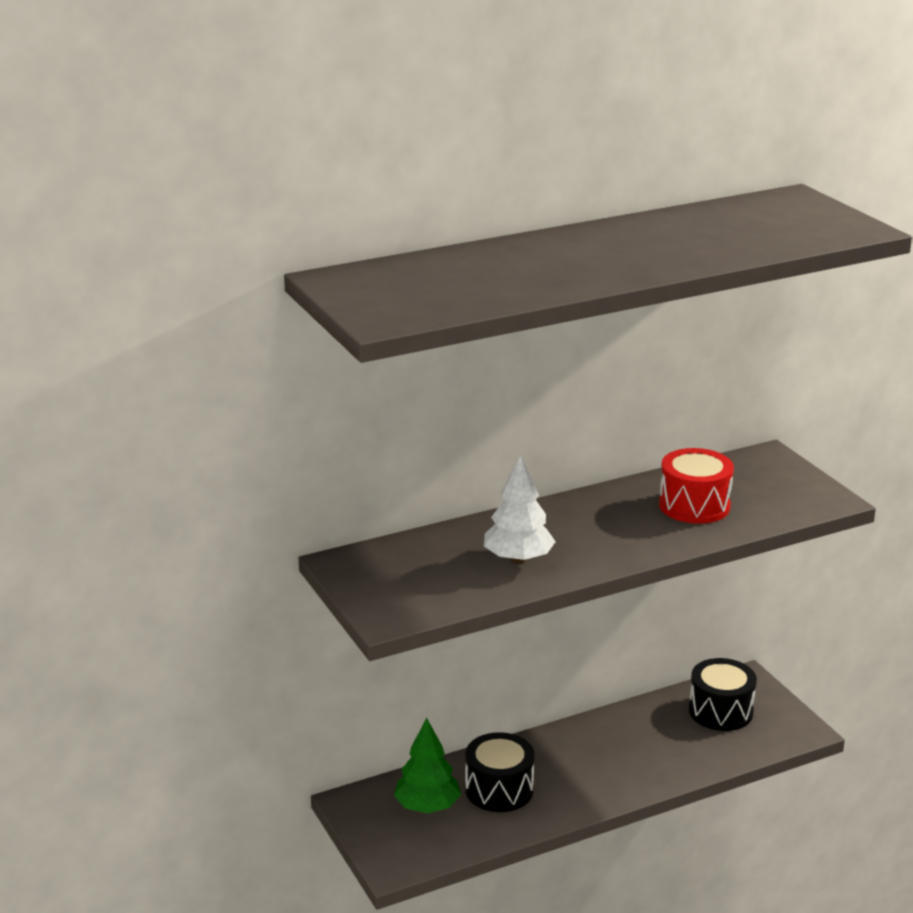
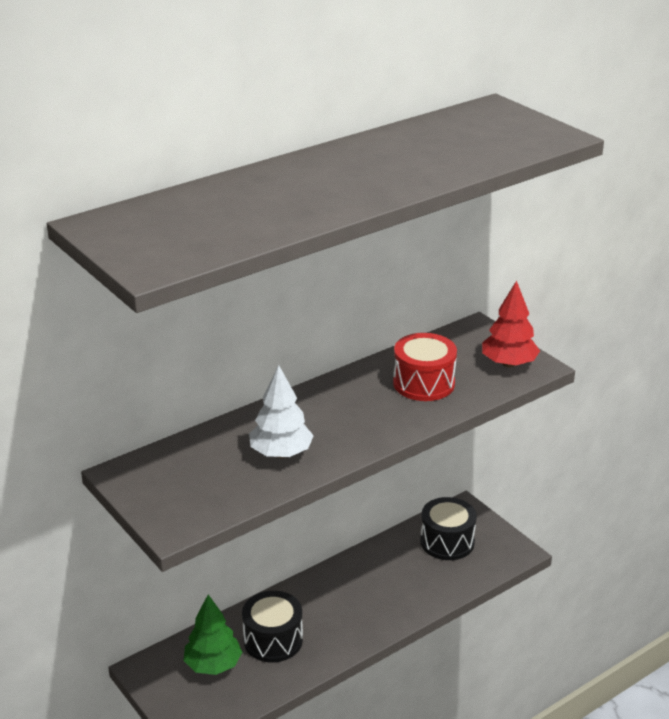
camera: 10 degrees left, 5 degrees up
(798, 494) = (508, 364): none -> red tree

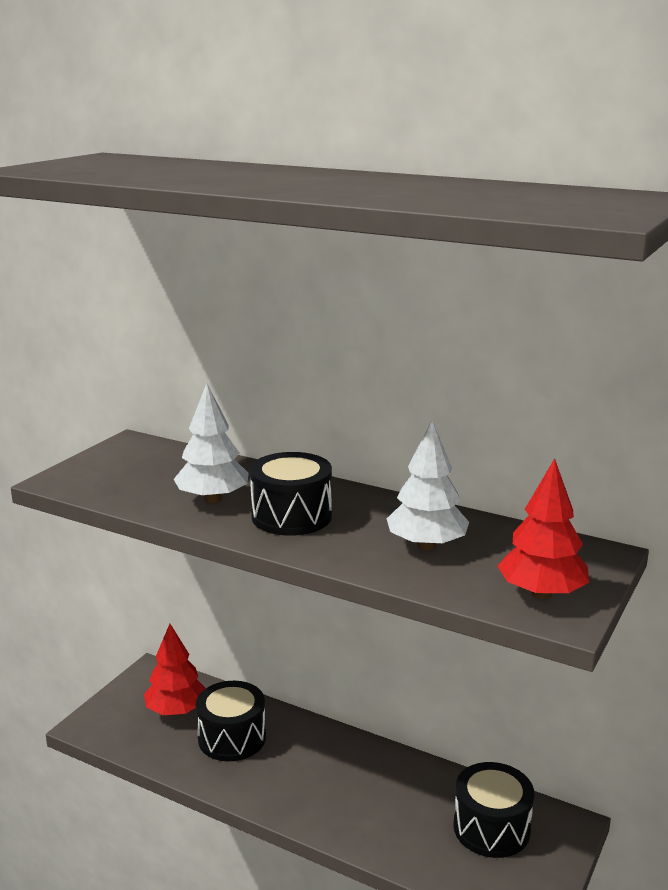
camera: 65 degrees right, 10 degrees down
(213, 665) = (176, 710): green tree -> red tree
(340, 424) = (291, 516): none -> black drum
(424, 383) = (426, 545): red drum -> white tree

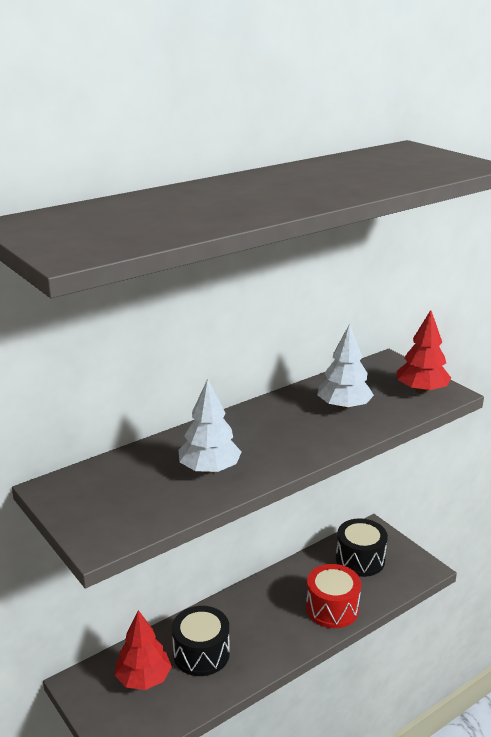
camera: 65 degrees left, 5 degrees up
(291, 516) = (266, 443): black drum -> none
(373, 825) = (332, 608): none -> red drum

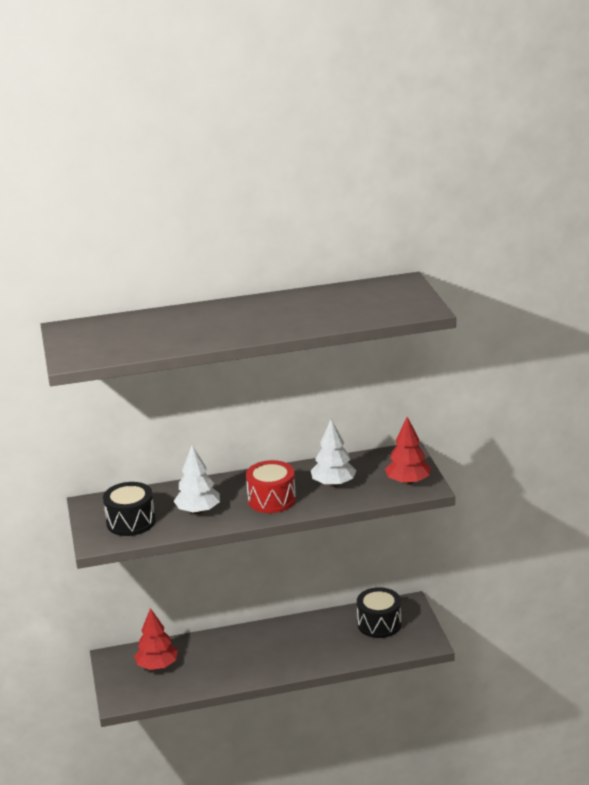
camera: 25 degrees right, 0 degrees up
(201, 653) = (207, 660): black drum -> black drum (131, 522)
(332, 608) = (328, 654): red drum -> red drum (271, 500)

